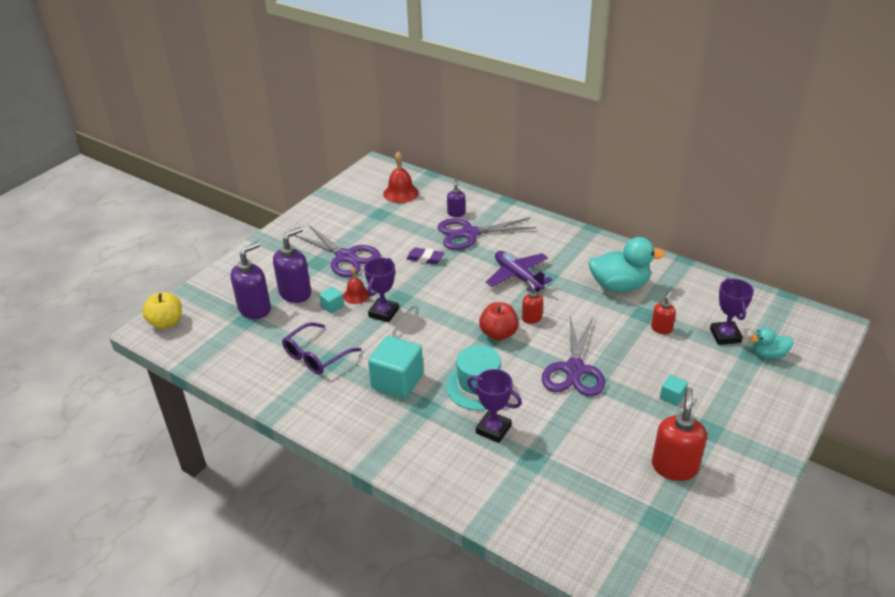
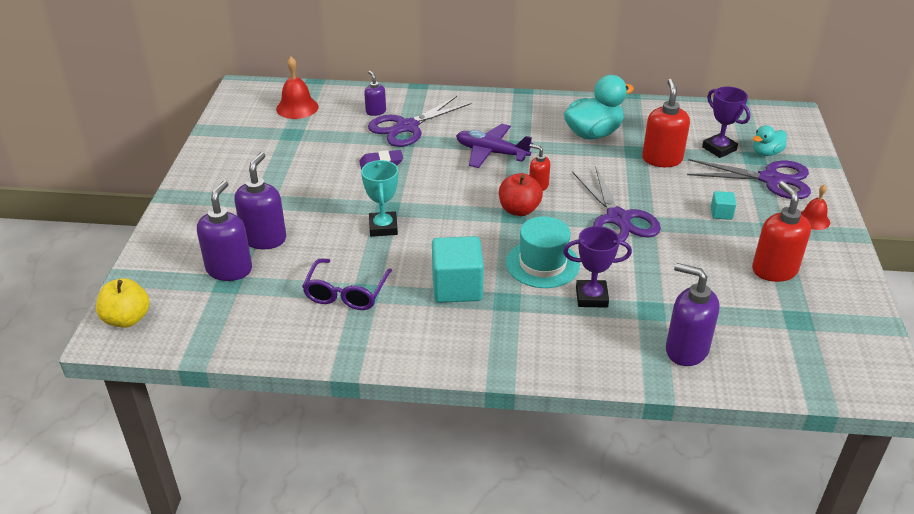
camera: 30 degrees left, 0 degrees up
(332, 306) = (320, 239): turquoise cube -> none
(346, 257) = (291, 186): purple scissors -> purple scissors (770, 179)
(356, 295) = (337, 219): red bell -> red bell (813, 220)
(383, 313) = (383, 227): purple trophy -> turquoise trophy
(532, 505) = (686, 350): none -> purple soap dispenser
(661, 328) = (662, 159): red soap dispenser -> red soap dispenser, size x1.80

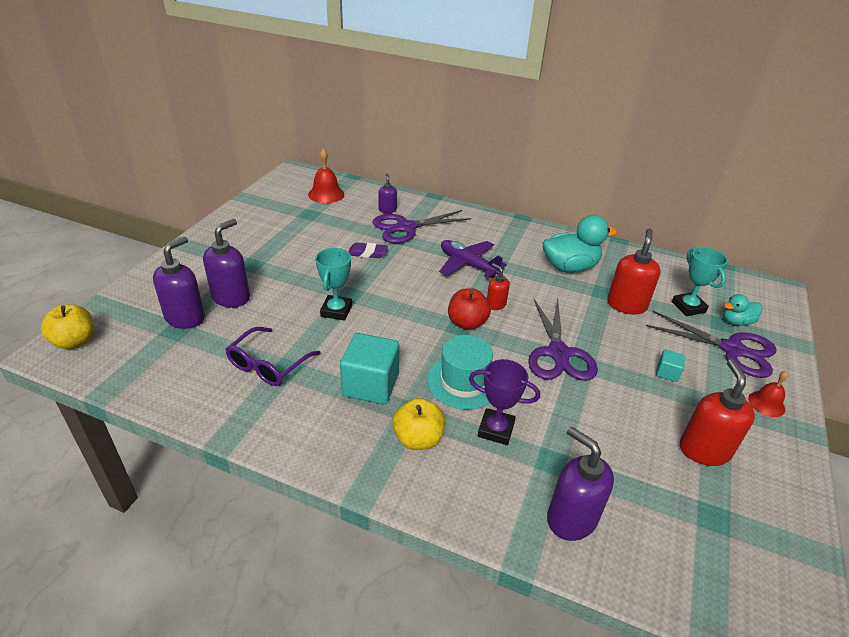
camera: 15 degrees right, 0 degrees up
(526, 322) = (418, 439): none -> yellow apple
(719, 149) = (688, 307): purple trophy -> turquoise trophy

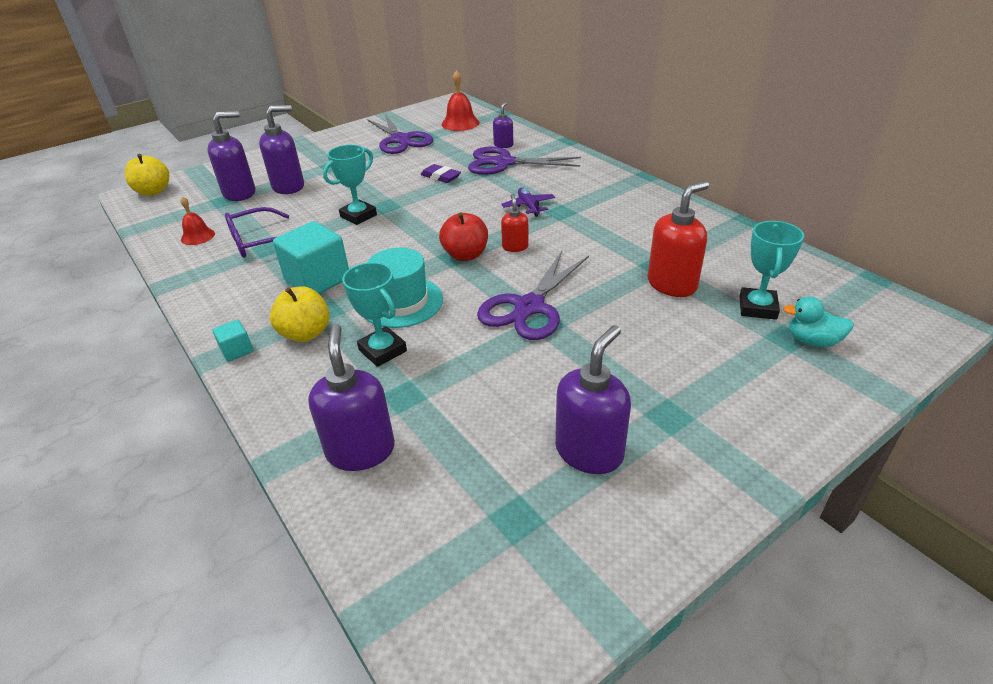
camera: 35 degrees right, 0 degrees up
(468, 265) = (528, 206): purple plane -> purple plane, size x0.61
(496, 430) = (382, 350): purple trophy -> turquoise trophy
(569, 267) = (644, 233): turquoise duck -> none
(667, 373) = (639, 363): turquoise cube -> turquoise cube (237, 350)
(704, 450) = (589, 452): red soap dispenser -> purple soap dispenser
(732, 349) = (765, 368): purple scissors -> purple scissors (400, 140)
(766, 404) = (742, 438): red bell -> red bell (198, 236)

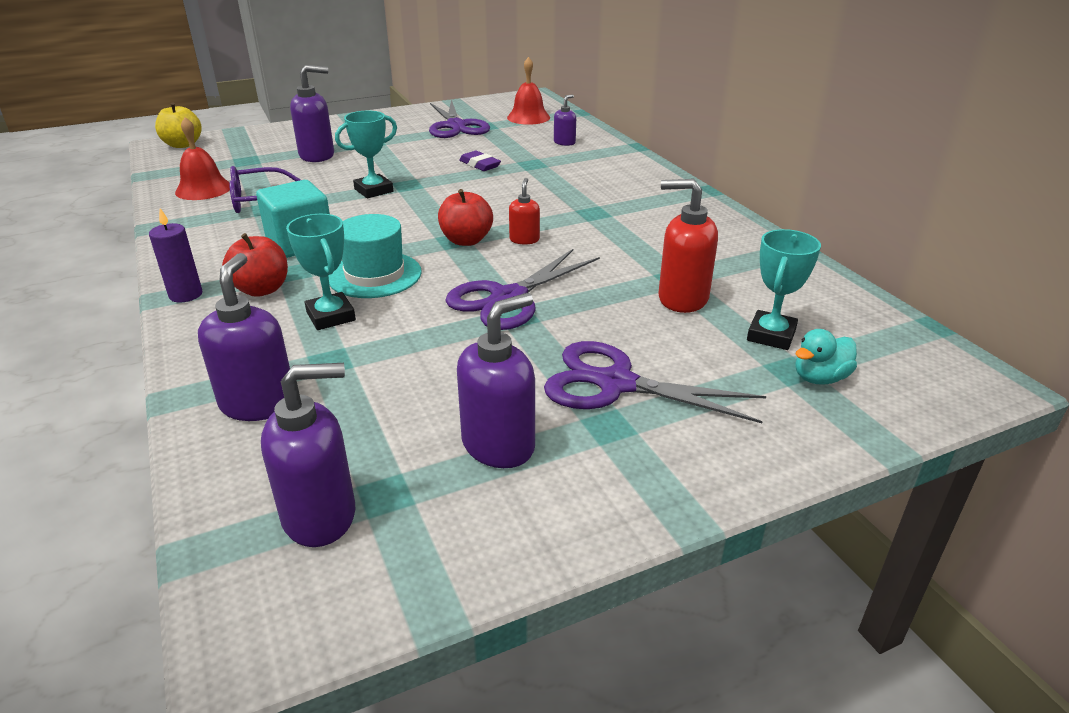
camera: 10 degrees right, 5 degrees down
(198, 236) = (203, 189): red bell -> red bell, size x1.54
(237, 350) = (186, 295): turquoise cube -> purple candle
(240, 193) = (265, 156): purple soap dispenser -> purple soap dispenser (320, 516)
(306, 333) = (262, 289): yellow apple -> red apple
(504, 163) = (555, 159): purple scissors -> purple scissors (615, 384)
(528, 206) = (560, 203): purple plane -> none
(672, 284) = (682, 299): red soap dispenser -> red soap dispenser turned 135 degrees counterclockwise
(812, 341) = (820, 378): turquoise duck -> turquoise duck turned 60 degrees counterclockwise

